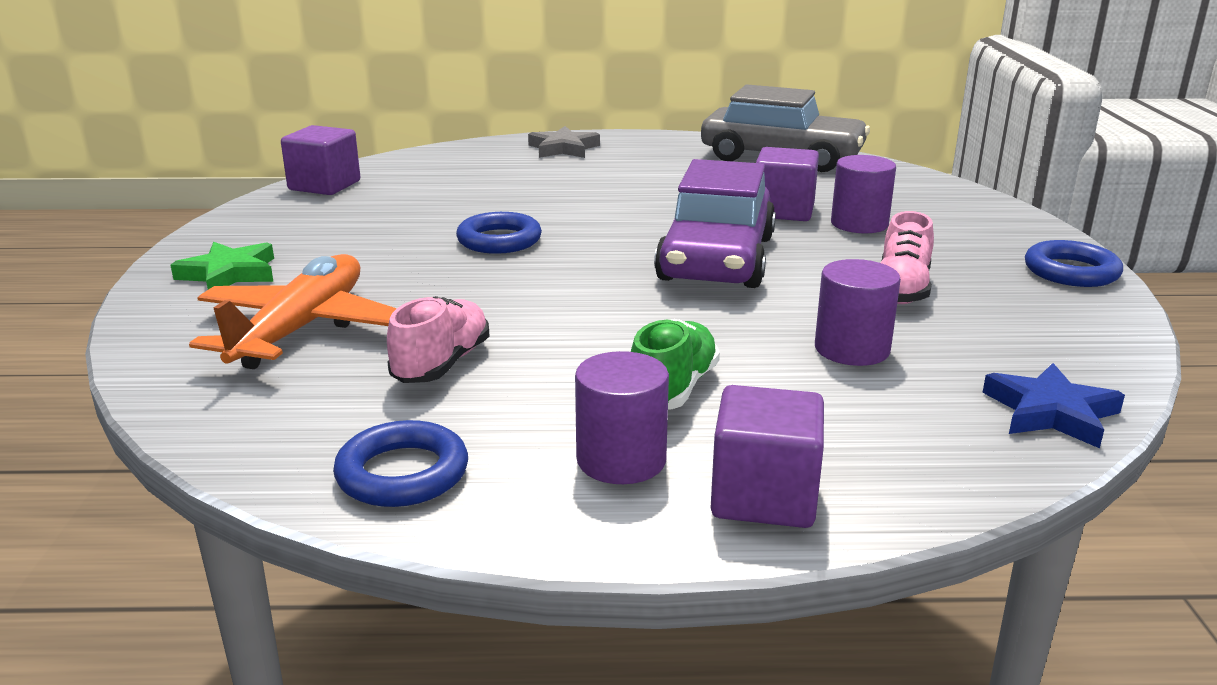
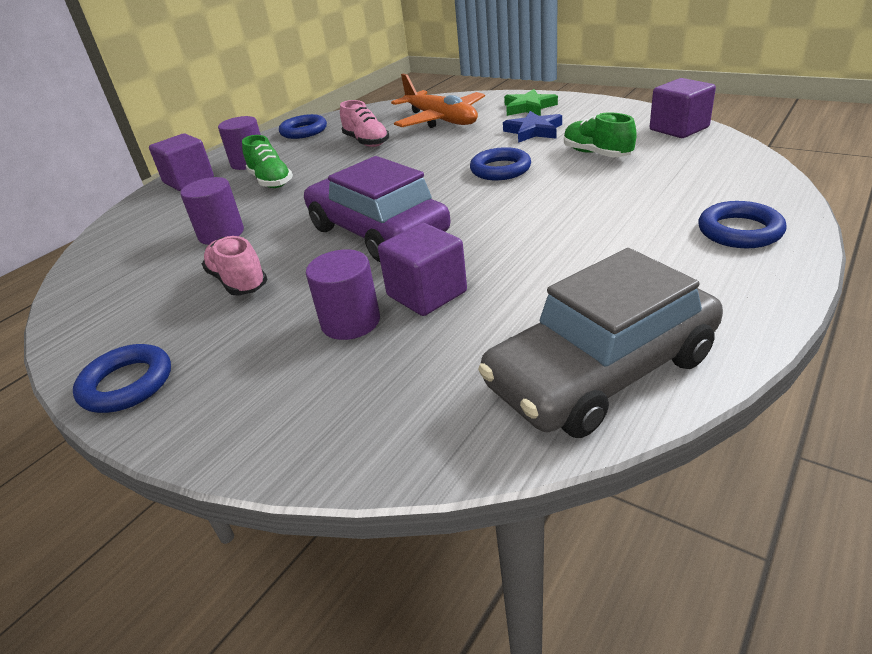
camera: 130 degrees right, 10 degrees up
(422, 207) = (596, 154): none -> green shoe
(563, 148) = (739, 231): grey star -> blue ring
(1051, 412) = (96, 262): blue star -> blue star (533, 131)

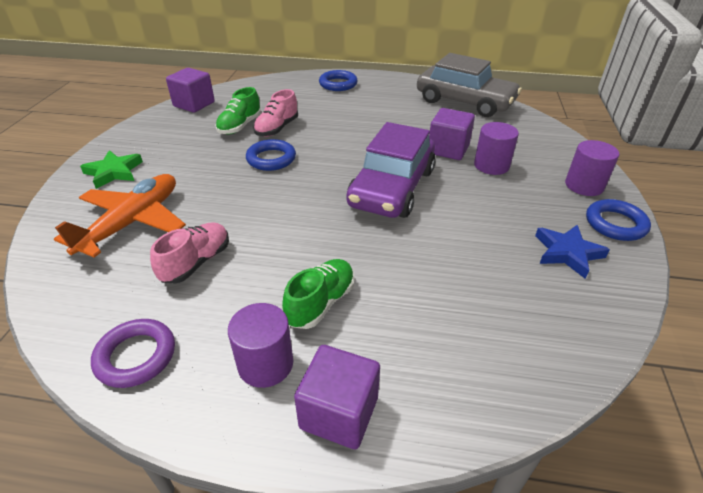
camera: 120 degrees left, 5 degrees up
(221, 234) = (445, 280): purple cylinder -> purple cylinder (584, 185)
(238, 281) = (496, 229): pink shoe -> pink shoe (277, 128)
(304, 131) = (136, 356): blue ring -> purple ring
(533, 131) = (185, 158): blue star -> blue star (567, 253)

